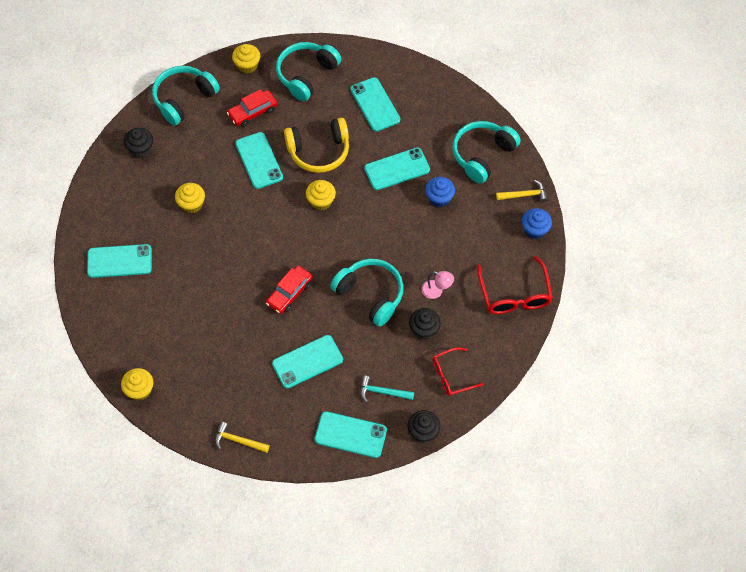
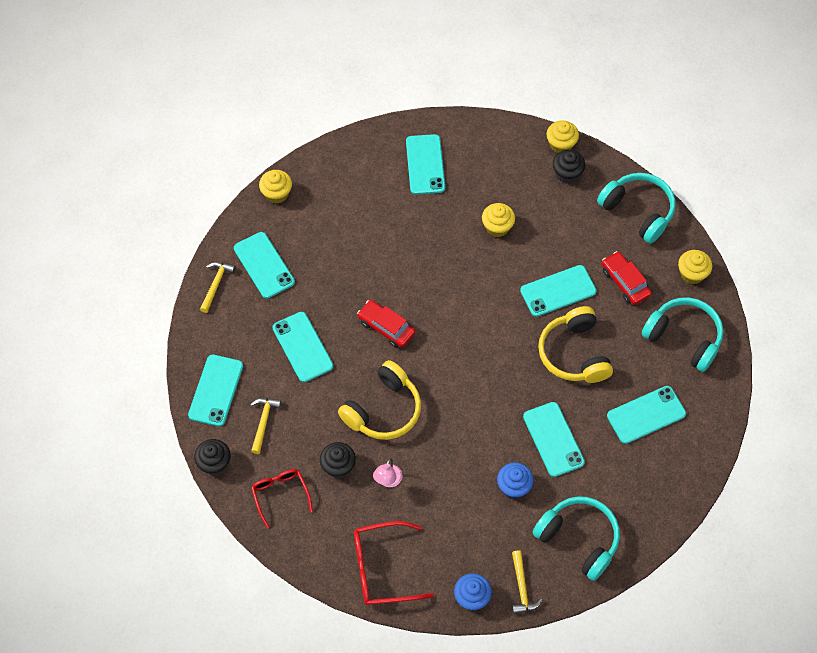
camera: 90 degrees right, 0 degrees up
(219, 398) = (264, 265): none -> turquoise phone
(321, 201) = (505, 357): yellow cupcake -> yellow cupcake (561, 144)
(370, 295) = (383, 410): turquoise headphones -> yellow headphones
(382, 392) = (263, 422): turquoise hammer -> yellow hammer

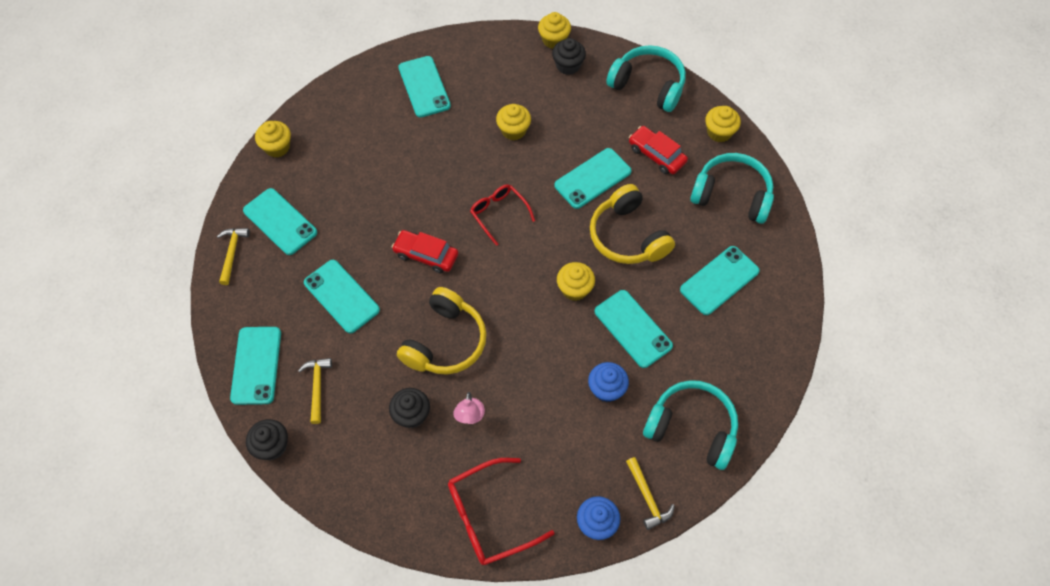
camera: 15 degrees left, 0 degrees up
(280, 495) = (354, 463): red glasses -> red glasses (499, 214)
(511, 390) = (574, 289): none -> yellow cupcake

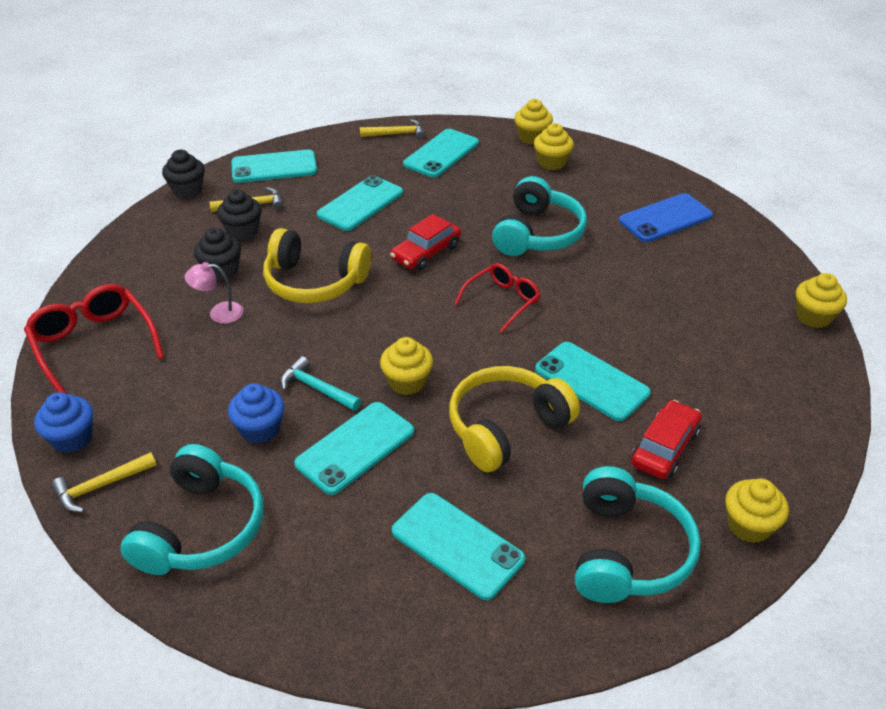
camera: 80 degrees right, 20 degrees down
(424, 87) = (665, 218): turquoise phone -> blue phone
(426, 255) = (426, 252): red car -> red car turned 150 degrees counterclockwise
(513, 130) = (637, 298): yellow cupcake -> yellow cupcake (551, 163)
(568, 65) = (776, 335): black cupcake -> black cupcake (242, 231)
(571, 348) = (317, 388): none -> turquoise hammer
(648, 85) = (793, 426): turquoise headphones -> turquoise headphones (537, 234)

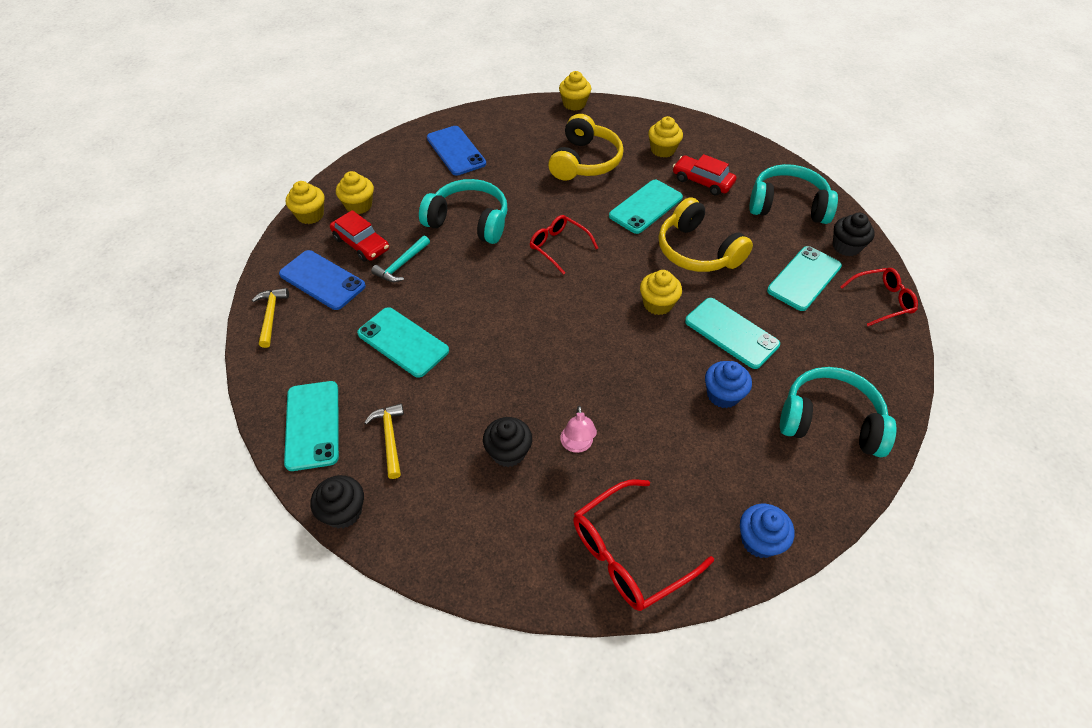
camera: 90 degrees left, 10 degrees up
(100, 486) = (808, 502): yellow hammer -> none
(242, 231) = (438, 441): black cupcake -> black cupcake (846, 247)
(314, 282) = (530, 371): yellow headphones -> yellow headphones (584, 161)
(317, 388) = (671, 360): turquoise hammer -> turquoise hammer (401, 264)
(410, 643) = (881, 300): none -> red glasses
(426, 252) = (490, 292): red car -> red car (361, 244)
(441, 153) = (322, 280): turquoise phone -> blue phone
(749, 525) = (756, 158): yellow cupcake -> yellow cupcake (663, 150)

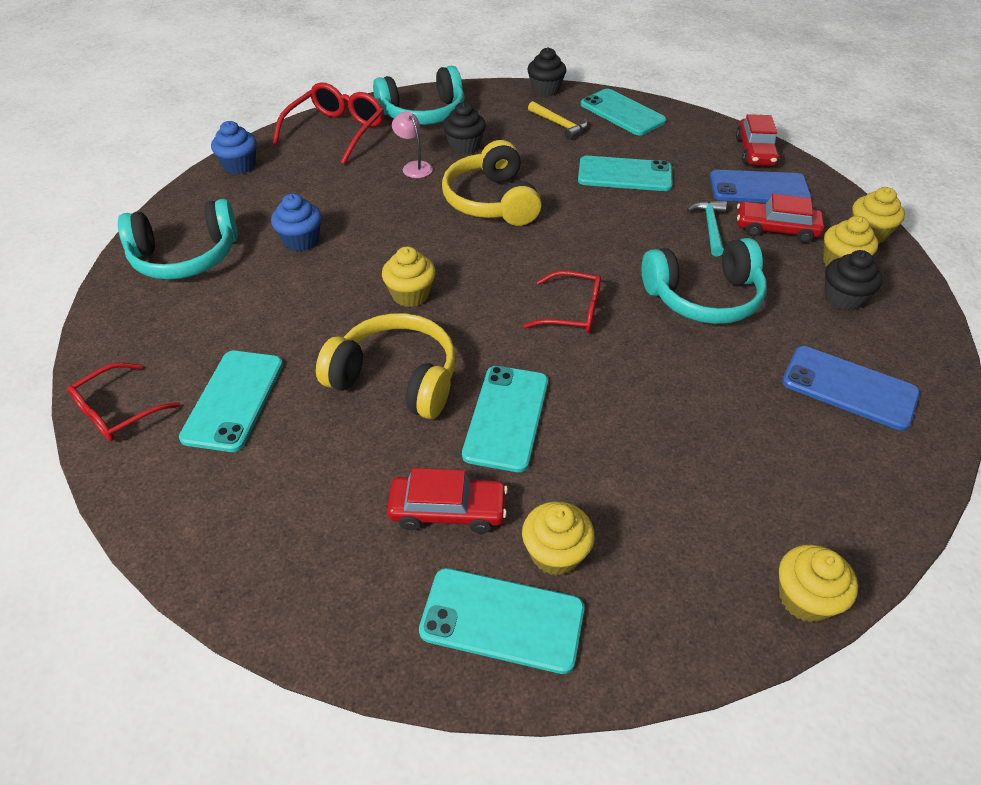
camera: 150 degrees right, 5 degrees down
(271, 316) = (755, 151): yellow hammer -> red car
(584, 161) = (658, 459): yellow headphones -> yellow headphones (492, 201)
(731, 333) = (312, 297): turquoise phone -> turquoise phone (502, 619)
(787, 206) = (283, 524): turquoise headphones -> turquoise headphones (423, 113)
(846, 247) = (171, 482): black cupcake -> black cupcake (843, 298)

